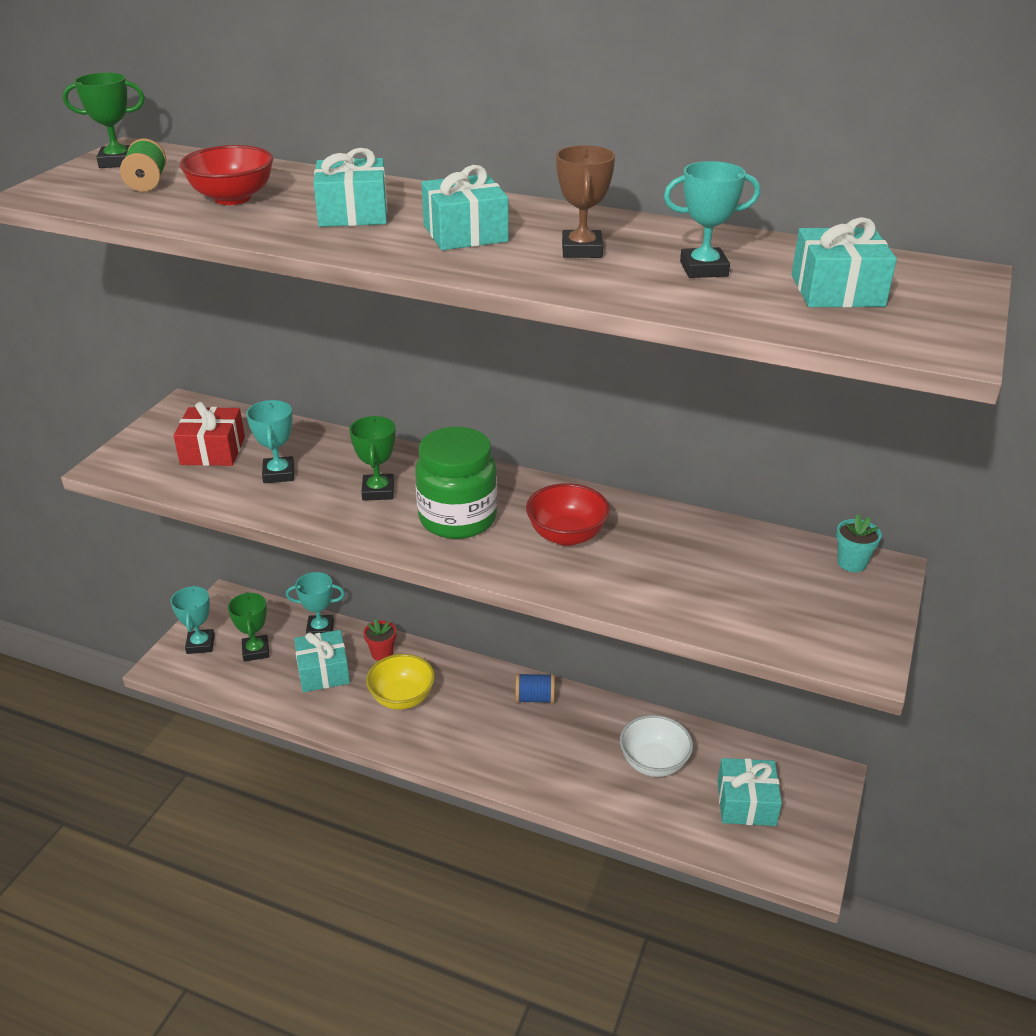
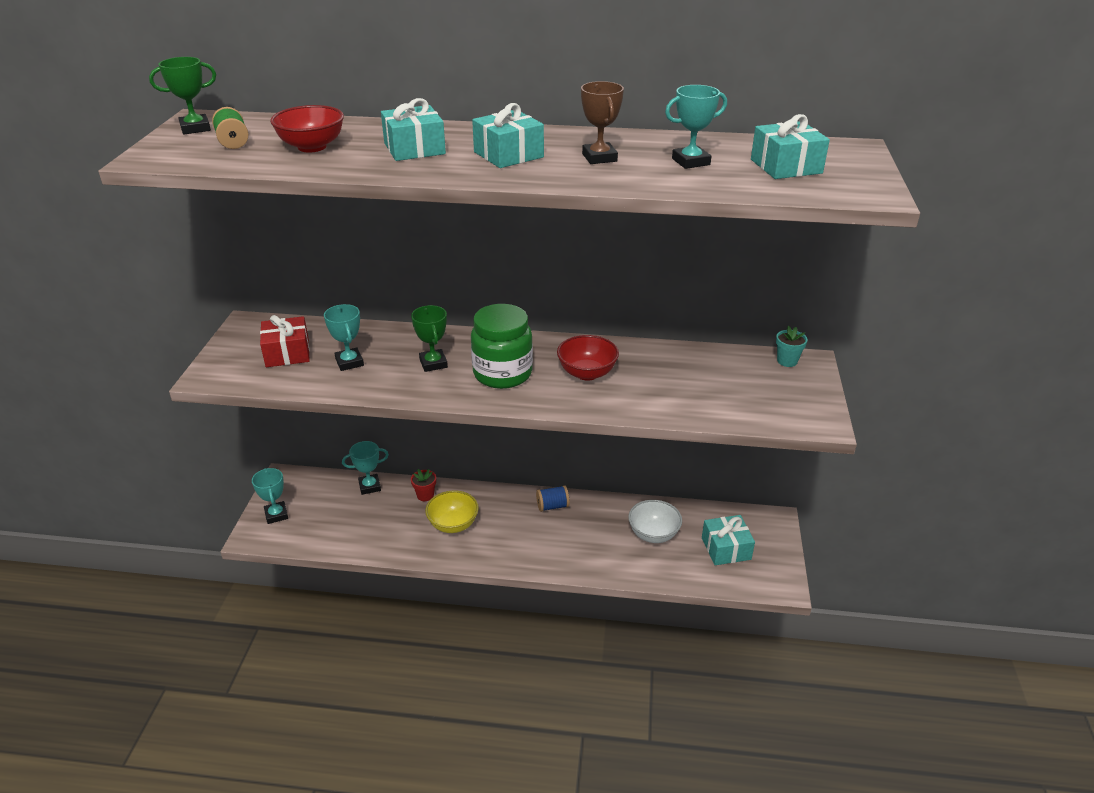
camera: 15 degrees left, 0 degrees up
(256, 651) = (324, 511): green trophy -> none
(323, 671) = (384, 517): turquoise gift -> none

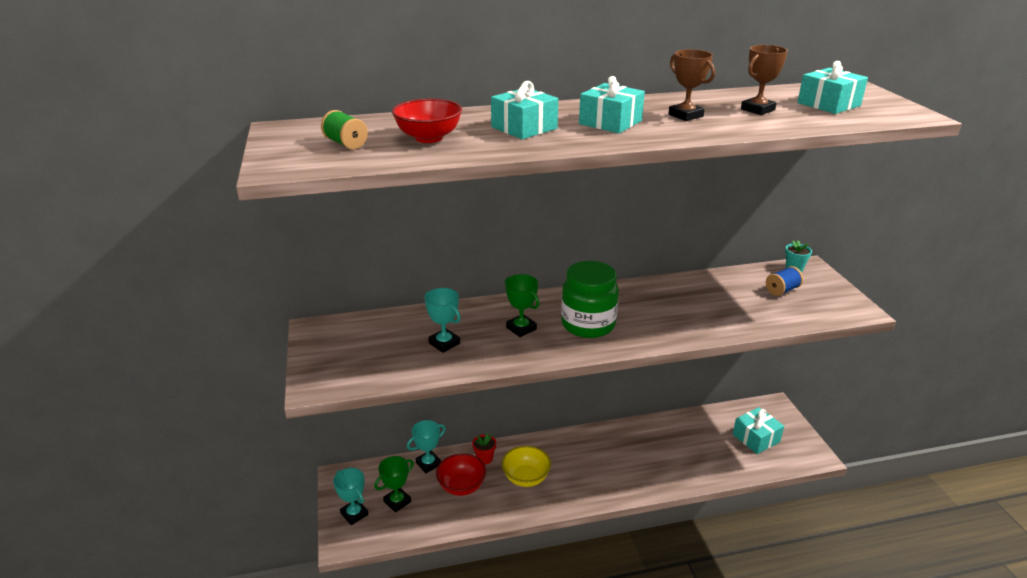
camera: 20 degrees left, 5 degrees down
(195, 128) = (290, 137): green trophy -> green trophy (397, 501)
(287, 353) = (377, 347): red gift -> none
(552, 506) = (599, 439): blue spool -> blue spool (782, 290)
(587, 373) = (656, 309): red bowl -> red bowl (461, 486)
(653, 534) = (694, 441): white bowl -> none
(691, 162) = (757, 110): turquoise trophy -> brown trophy

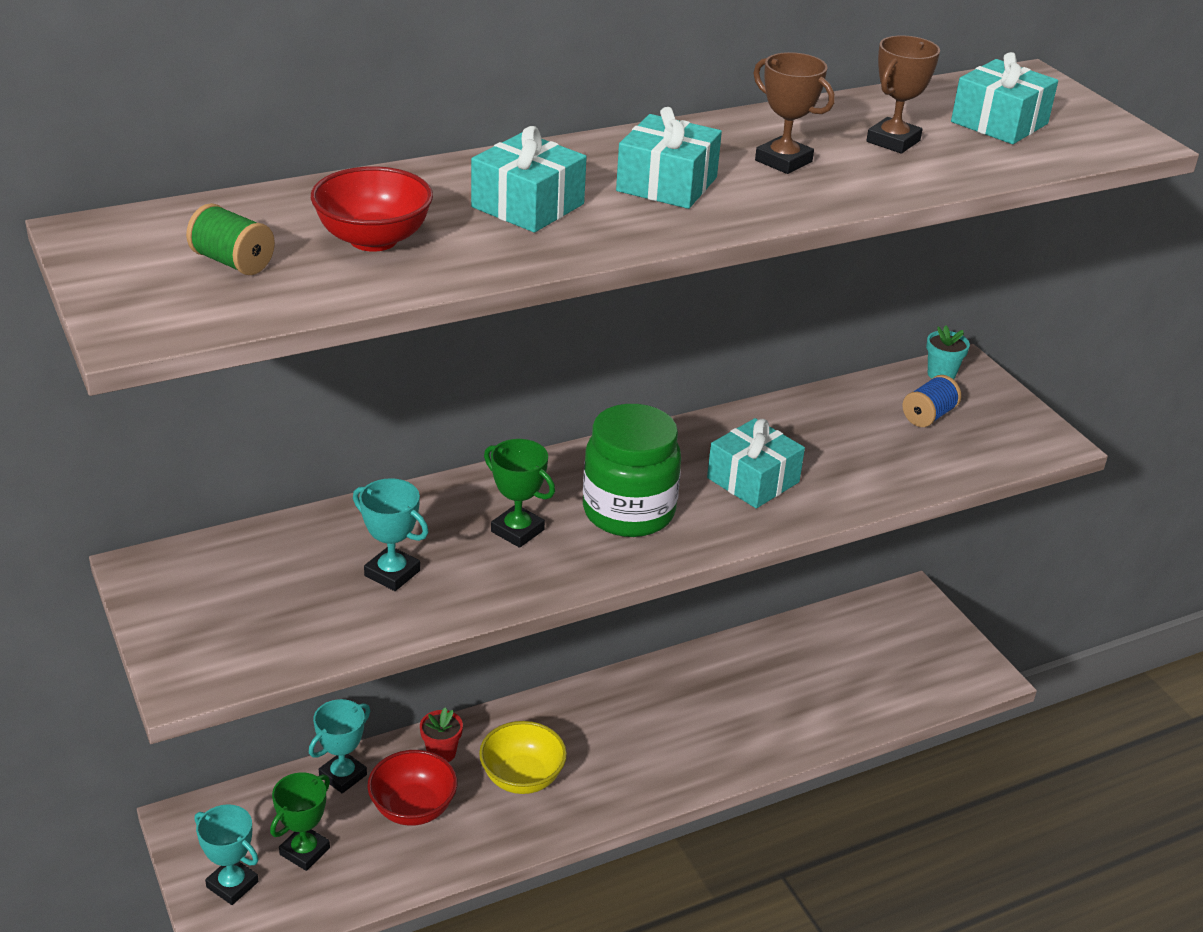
camera: 15 degrees left, 5 degrees up
(756, 438) = (890, 657): turquoise gift -> turquoise gift (753, 480)

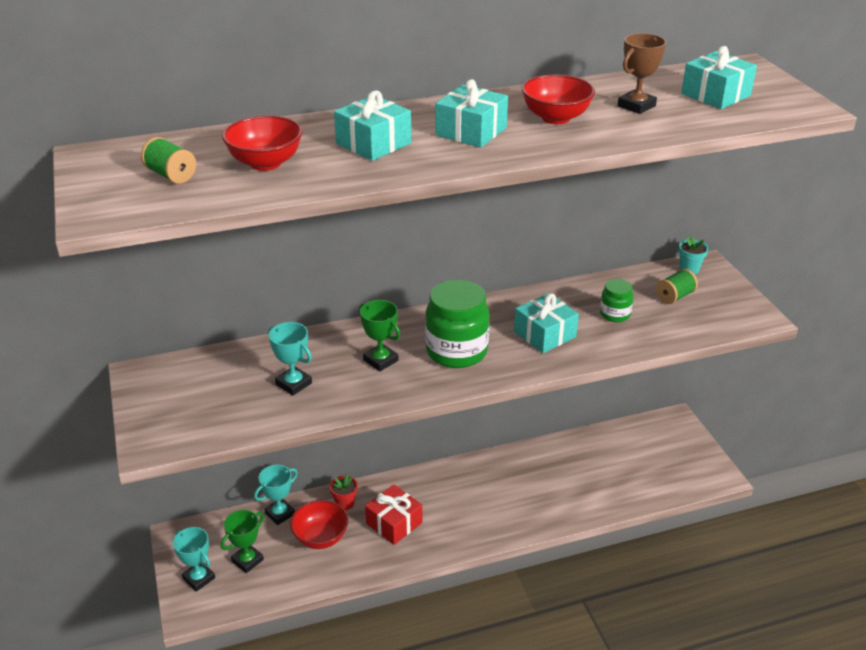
camera: 10 degrees right, 0 degrees up
(522, 778) = (394, 523): yellow bowl -> red gift
(783, 161) = (555, 118): brown trophy -> red bowl
(848, 446) = (615, 314): none -> green jar
(928, 416) = (675, 296): blue spool -> green spool

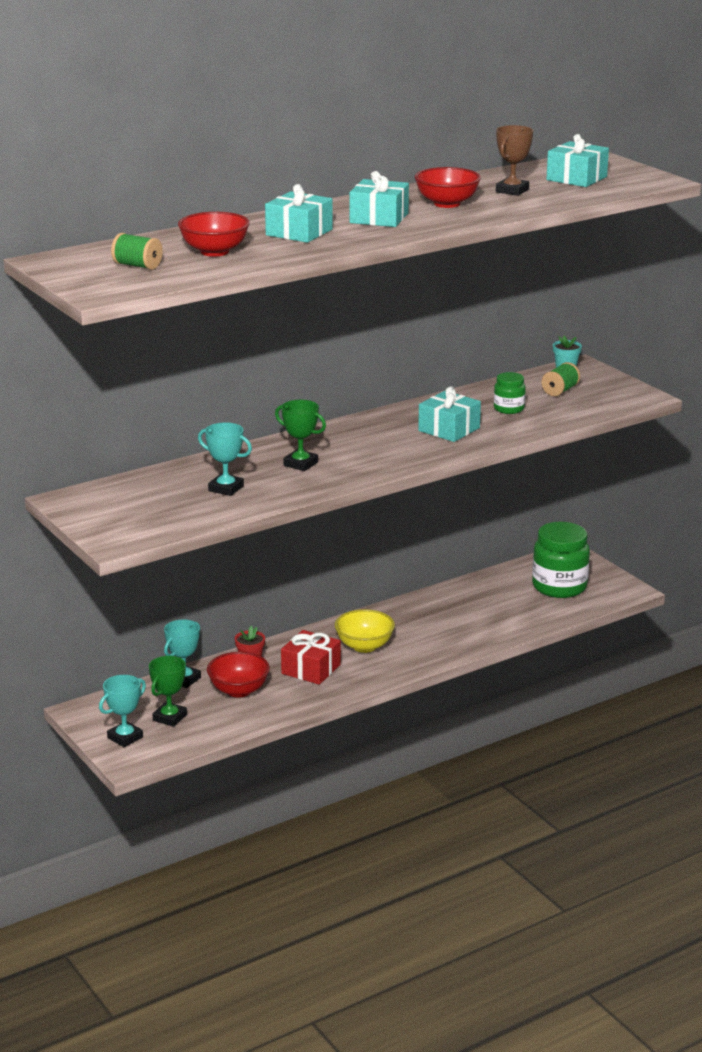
camera: 15 degrees left, 10 degrees down
(199, 578) = (125, 737): turquoise trophy -> turquoise trophy turned 75 degrees counterclockwise
(452, 503) = (364, 646): none -> yellow bowl
(456, 351) = (371, 450): green jar -> green jar (559, 587)

